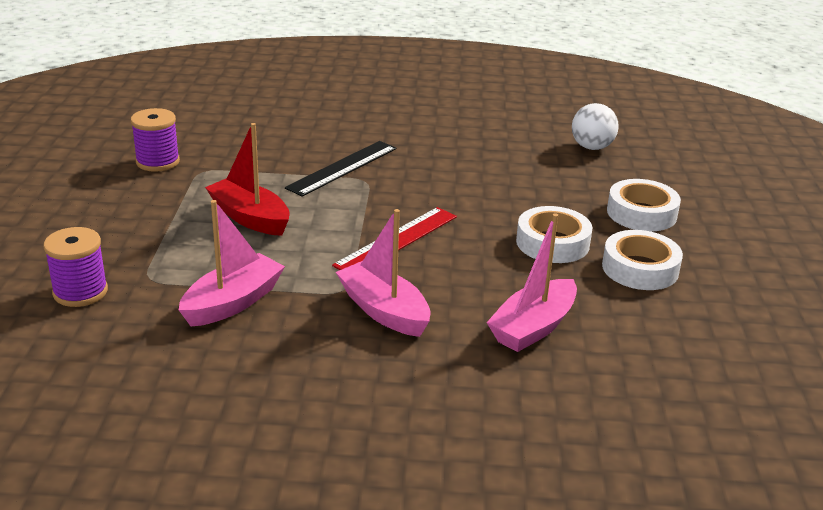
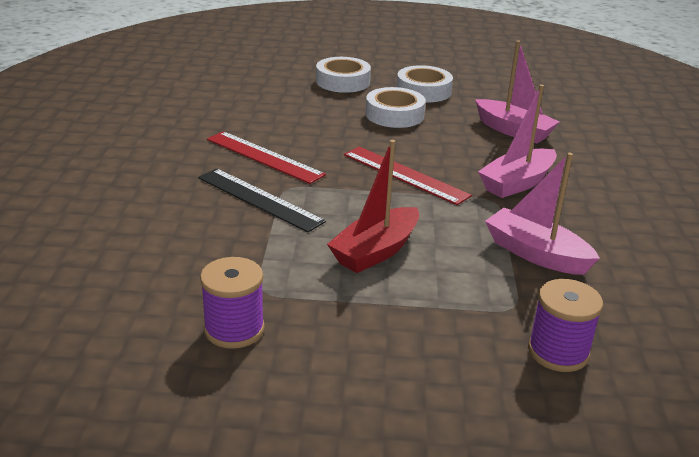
camera: 90 degrees left, 0 degrees up
(425, 169) = (264, 157): none -> red ruler
(591, 147) = (225, 86): white ball -> none

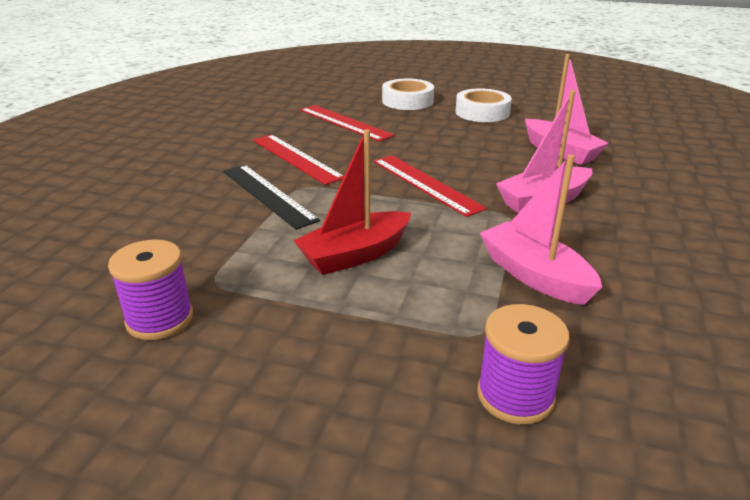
camera: 15 degrees right, 0 degrees up
(291, 111) = (345, 122): none -> red ruler
(394, 115) = (443, 130): white tape -> none

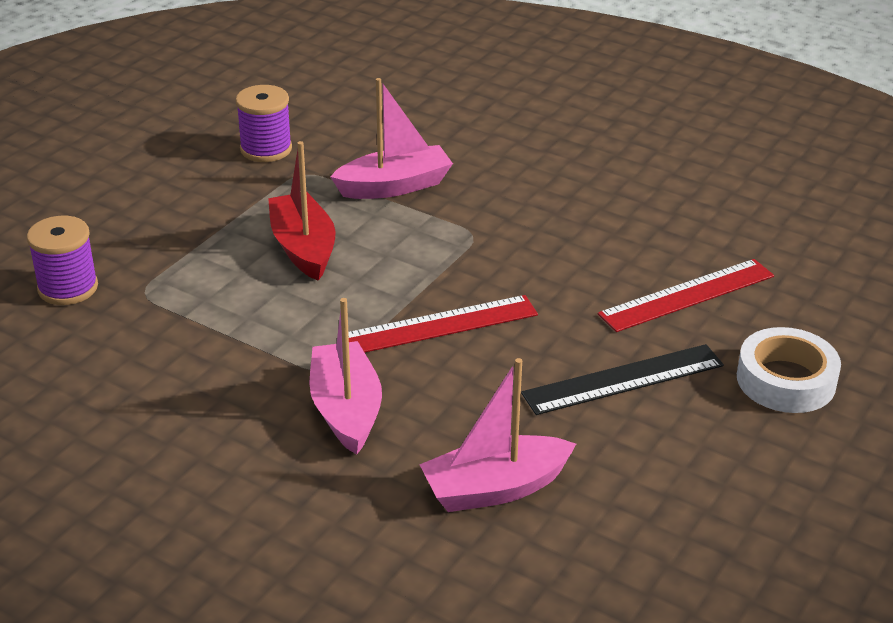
camera: 105 degrees right, 5 degrees up
(267, 195) = (461, 210): black ruler -> black ruler (623, 379)
(296, 158) = (560, 238): red ruler -> none
(482, 112) = (705, 456): white tape -> none
(535, 275) = (200, 347): pink boat -> pink boat (394, 186)

